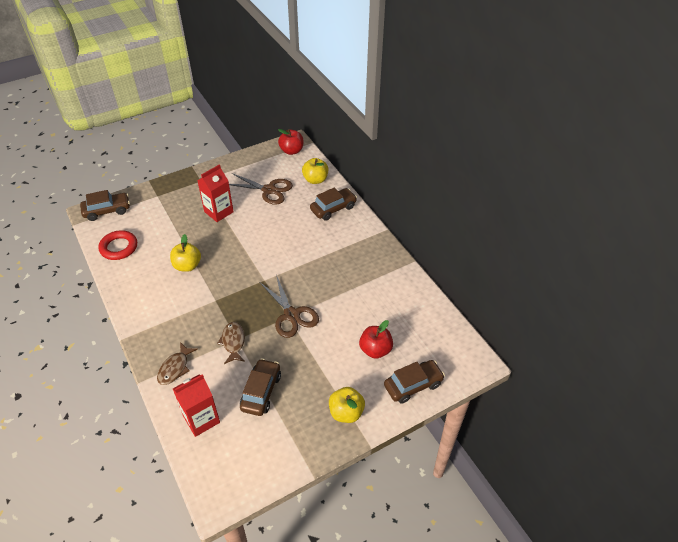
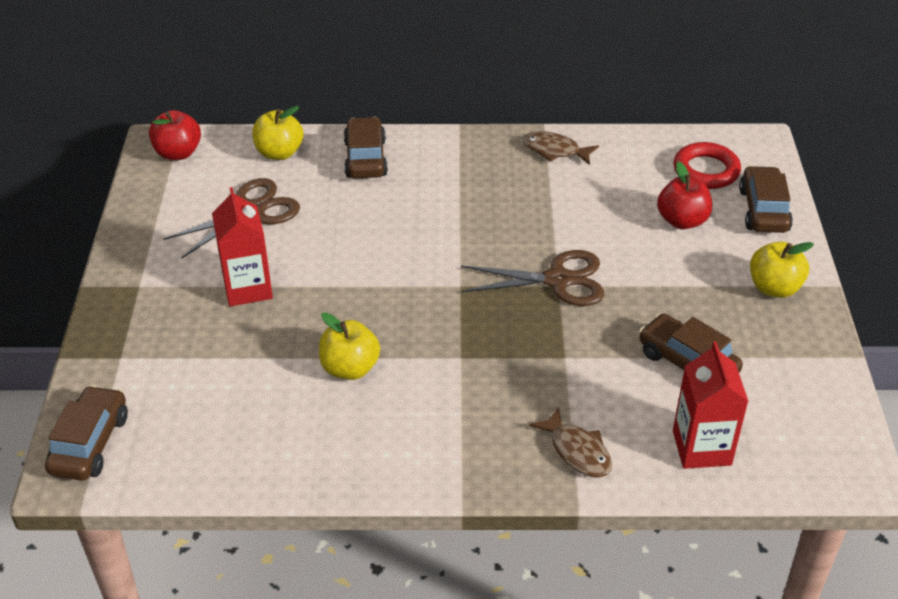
camera: 60 degrees left, 5 degrees down
(119, 247) = (217, 452): red ring -> red ring (706, 170)
(233, 342) = (568, 363): brown fish -> brown fish (555, 151)

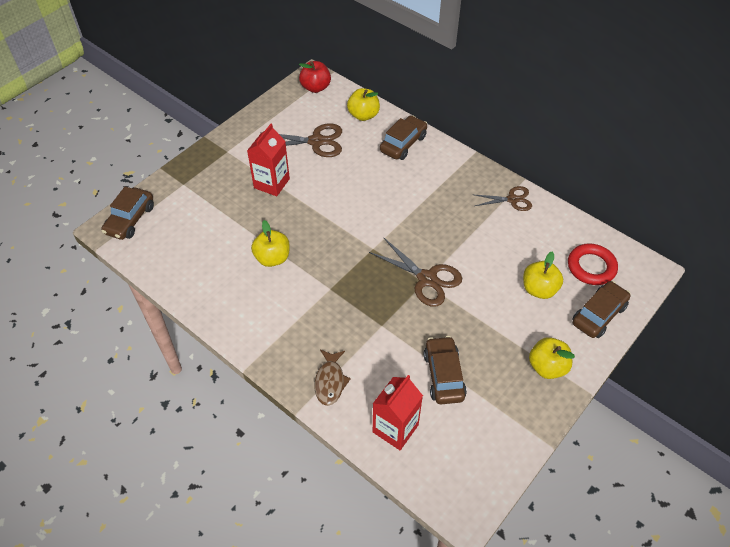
camera: 40 degrees right, 10 degrees up
(90, 444) = (130, 219): brown car -> brown car turned 150 degrees clockwise
(555, 151) = (512, 199): brown fish -> brown scissors
(682, 221) = (539, 289): red apple -> yellow apple

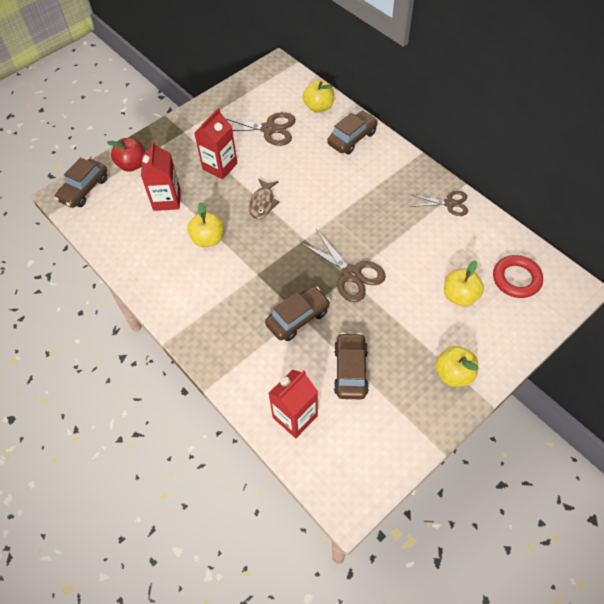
camera: 10 degrees right, 5 degrees up
(221, 222) = (167, 200): none -> red carton
(315, 87) = (277, 76): red apple -> red apple (132, 165)
(330, 381) = (241, 364): brown fish -> brown fish (263, 203)
(598, 315) = (515, 328): brown car -> brown car (298, 318)

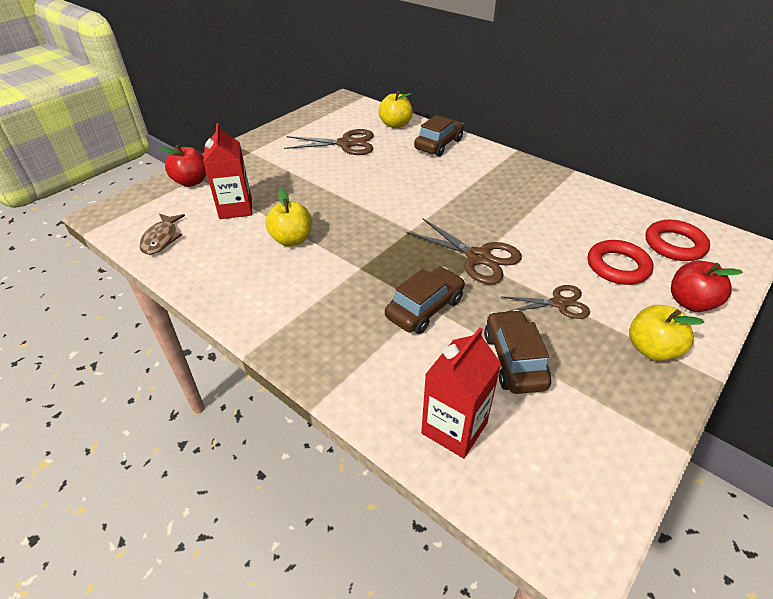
camera: 10 degrees left, 15 degrees down
(84, 189) = (131, 207): brown car -> none
(220, 166) = (296, 176): red carton -> none
(263, 203) = (353, 202): brown fish -> brown fish (161, 239)
(449, 203) = (565, 187): brown scissors -> brown scissors (559, 303)
(459, 296) = (617, 266): yellow apple -> red ring
(502, 337) = (690, 303): none -> red apple

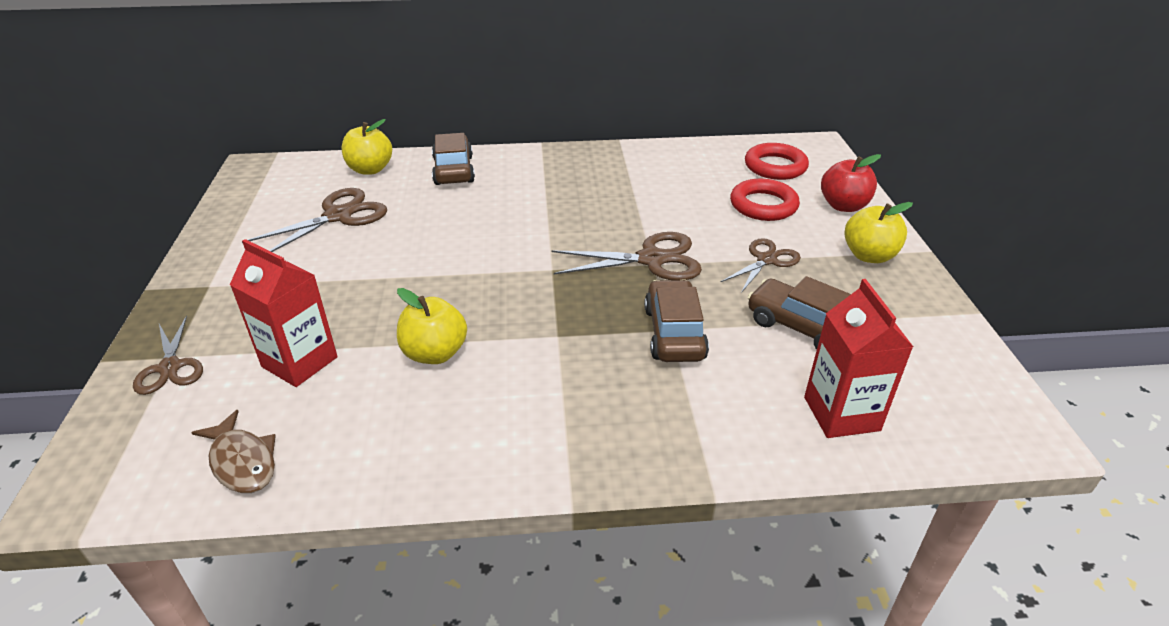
camera: 45 degrees left, 5 degrees down
(191, 182) = (170, 368): red apple -> brown scissors

